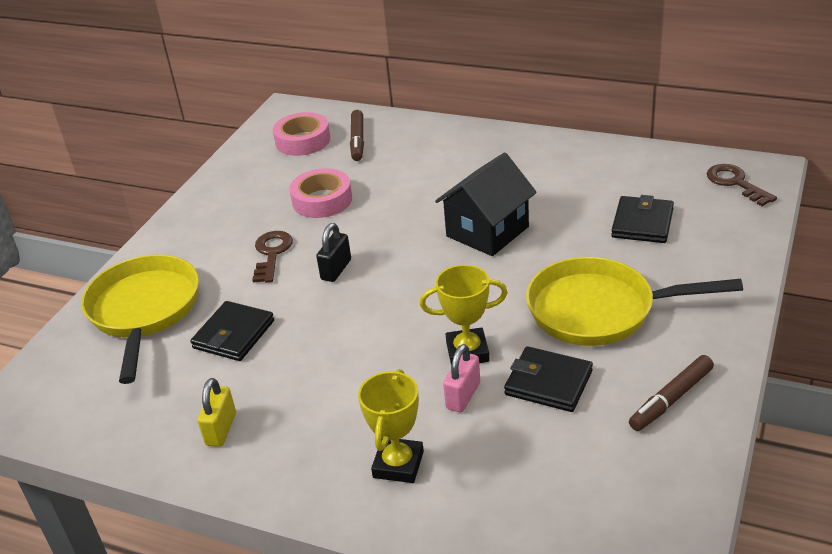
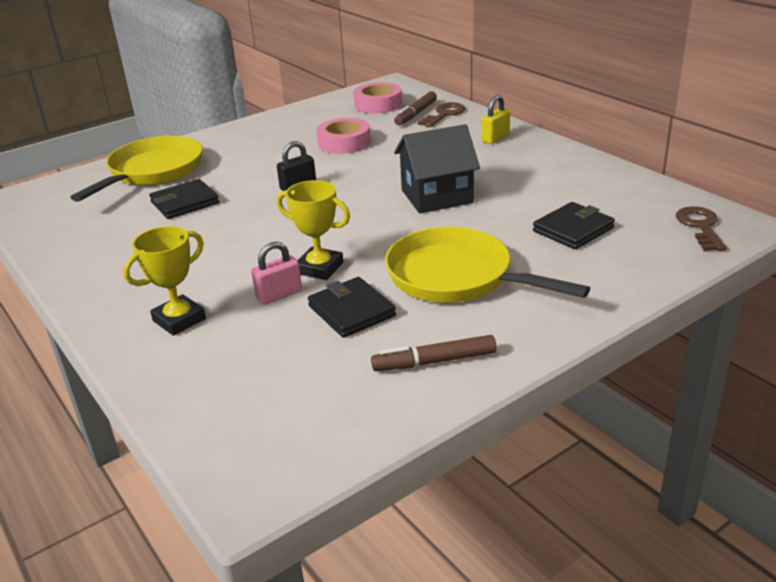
camera: 30 degrees right, 5 degrees down
(221, 429) = (105, 254): yellow padlock -> yellow padlock (495, 138)
(271, 254) = (269, 164): brown key -> brown key (444, 114)

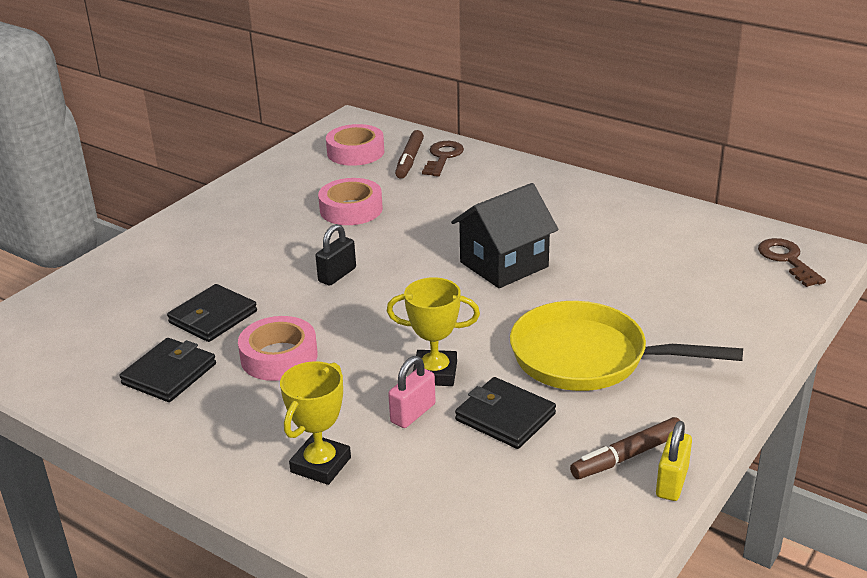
camera: 20 degrees left, 0 degrees up
(153, 172) = (138, 281): yellow pan -> none
(210, 237) = (279, 357): none -> pink tape
(495, 138) = (520, 181): yellow padlock -> yellow padlock (672, 482)
(573, 229) = (669, 282): black wallet -> black wallet (169, 374)

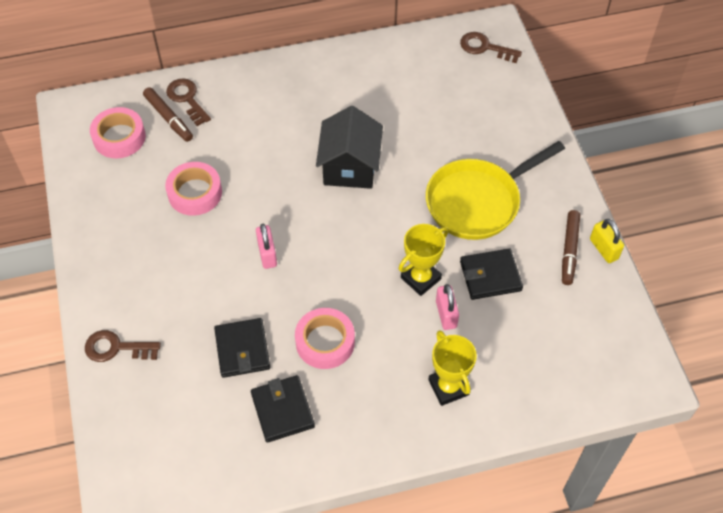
camera: 50 degrees left, 25 degrees up
(139, 258) = (116, 348): none -> brown key
(337, 275) = (267, 254): black padlock -> pink padlock

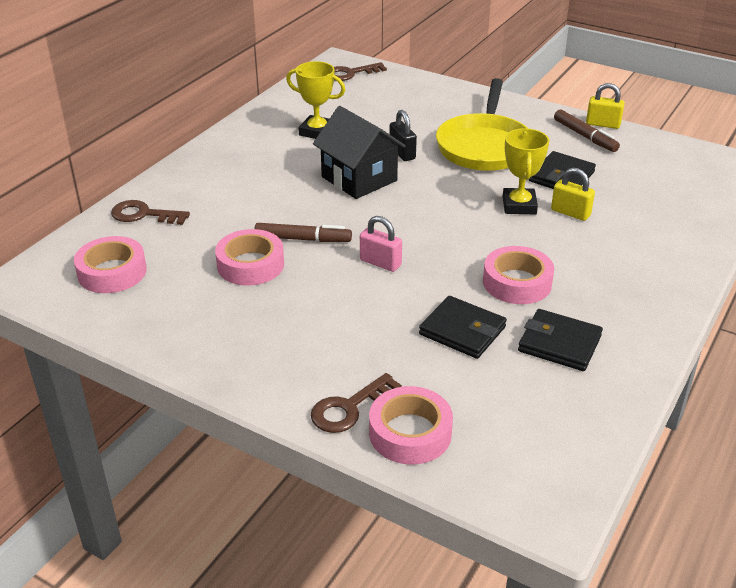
camera: 45 degrees left, 20 degrees down
(124, 393) = (410, 433): none -> pink tape
(168, 118) = (144, 235): brown marker -> brown marker (303, 239)
(411, 163) = (402, 153): none -> black padlock
(446, 314) = (570, 213): pink padlock -> yellow padlock
(448, 387) = (643, 248): yellow trophy -> yellow trophy (317, 132)

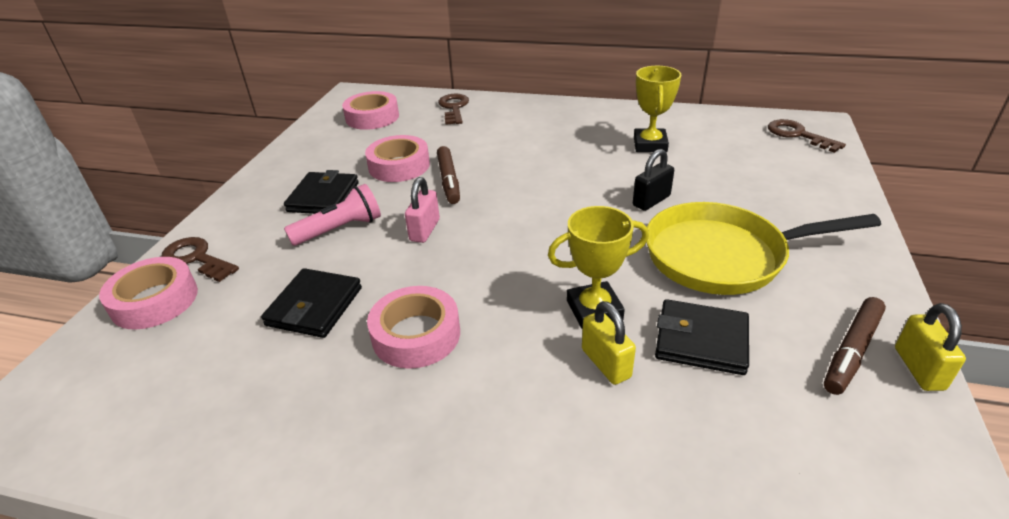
camera: 75 degrees right, 0 degrees up
(350, 311) = (340, 229): none -> pink flashlight
(359, 179) = (576, 186): black house -> none
(559, 343) = (295, 391): black wallet -> black wallet (323, 197)
(570, 213) = (605, 363): yellow padlock -> yellow padlock turned 45 degrees counterclockwise

